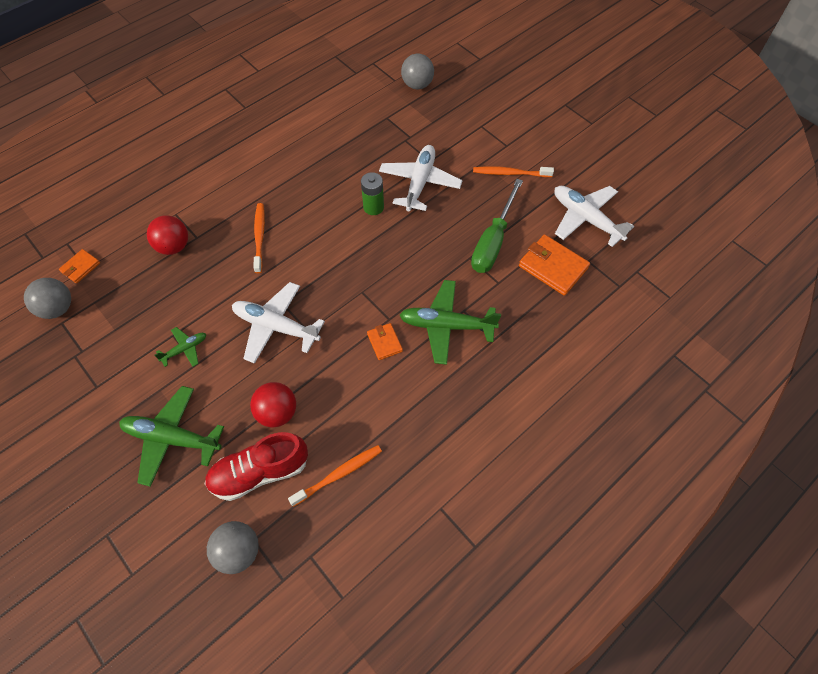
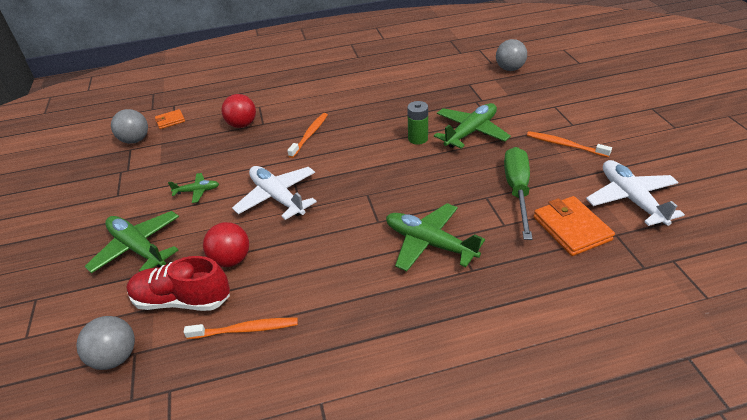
camera: 30 degrees right, 20 degrees down
(384, 342) = (361, 238): orange wallet -> none
(419, 183) = (471, 132): white plane -> green plane
(493, 241) = (517, 191): green screwdriver -> green screwdriver turned 135 degrees clockwise

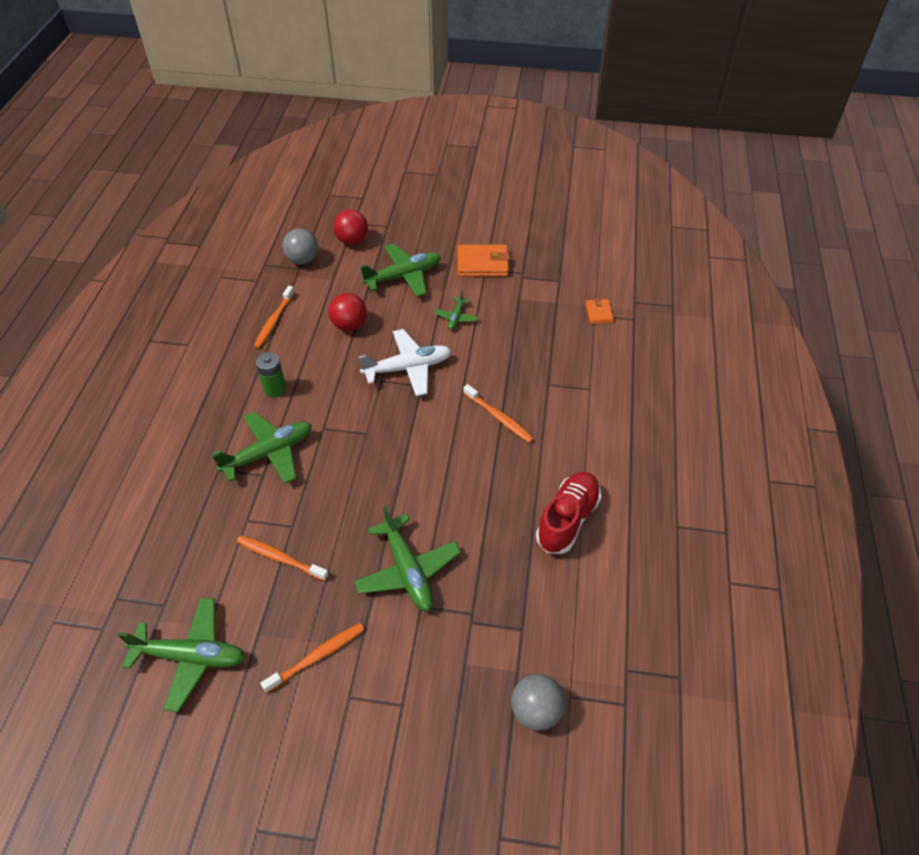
camera: 110 degrees right, 10 degrees up
(135, 140) = (573, 285): grey ball -> none
(182, 300) = (328, 294): red shoe -> red shoe (567, 520)
(242, 125) = (555, 367): red ball -> red ball (352, 240)
(418, 139) = (429, 511): green battery -> green battery (275, 389)
(517, 191) = (280, 558): green screwdriver -> orange toothbrush
(571, 228) = (200, 572): orange wallet -> orange wallet (482, 264)
(630, 199) = (191, 656): white plane -> green plane

